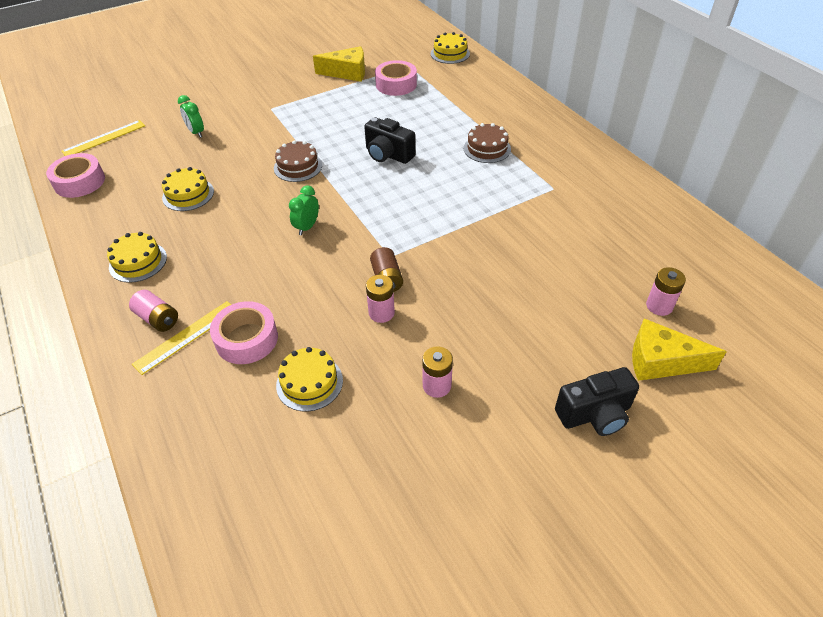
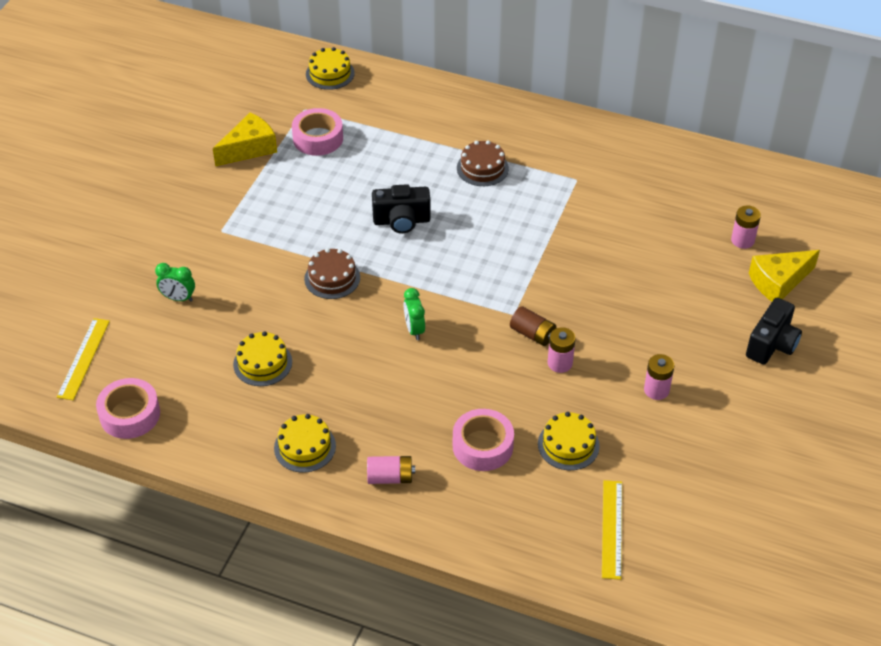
camera: 40 degrees left, 0 degrees up
(186, 336) = (433, 474): yellow ruler -> yellow ruler (612, 529)

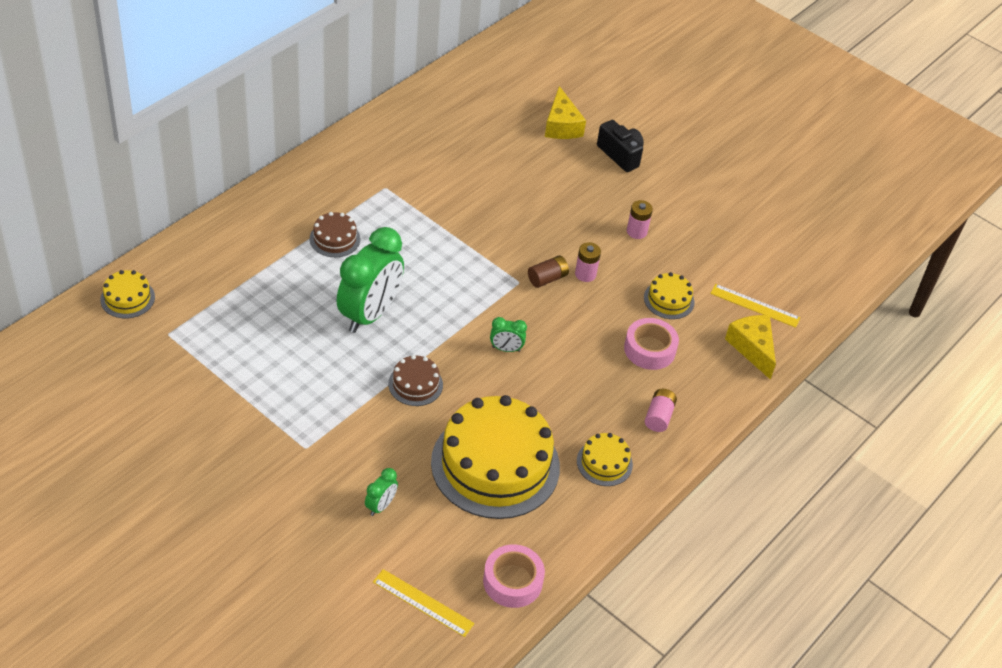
camera: 75 degrees left, 0 degrees up
(249, 148) = (199, 392): yellow cheese -> yellow cheese (752, 348)
(262, 363) = (495, 464): yellow cake -> yellow cake, size x2.27
(318, 138) = (219, 337): pink tape -> none
(401, 221) = (370, 314): black camera -> green clock
(742, 240) = (509, 125): pink battery -> none

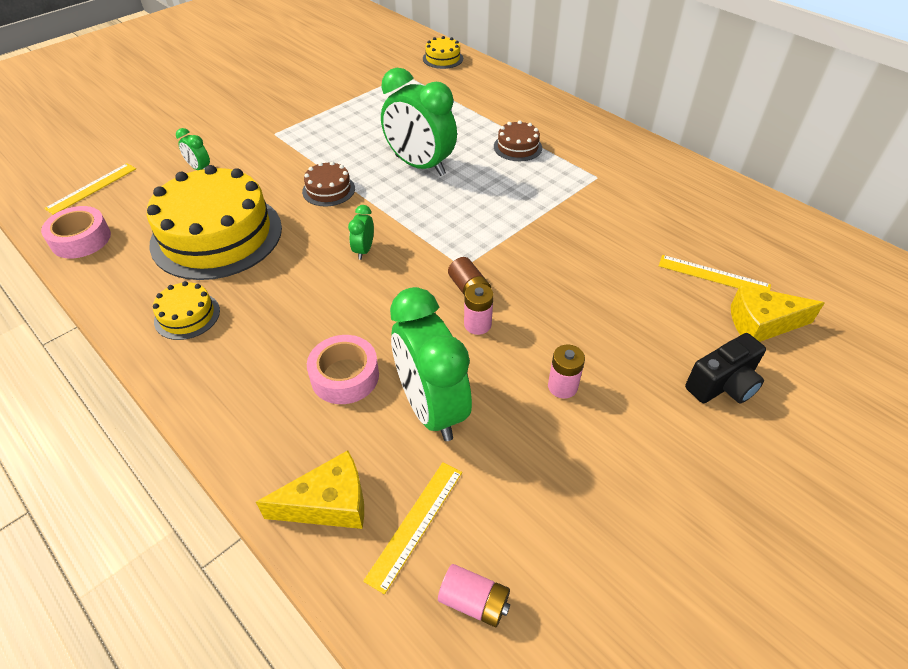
camera: 100 degrees right, 0 degrees up
(513, 139) = (713, 275): none -> yellow ruler
(658, 416) = (235, 372): pink battery -> pink battery (474, 601)
(669, 300) = (431, 408): yellow cake -> green clock

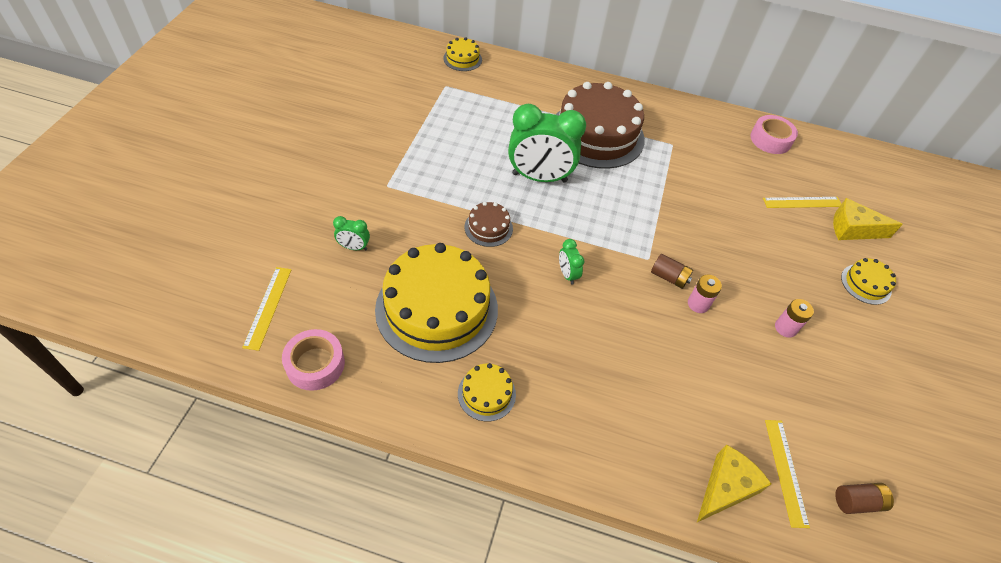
camera: 35 degrees left, 5 degrees up
(345, 376) = (649, 387): pink tape -> pink tape (770, 140)
(431, 408) = (725, 384): green clock -> none
(474, 601) = (857, 502): pink battery -> brown battery
(517, 147) = (596, 134): brown cake -> brown cake, size x2.27
(723, 385) = (866, 284): black camera -> yellow cake
(761, 324) = (853, 229): yellow cheese -> yellow cheese turned 45 degrees clockwise

